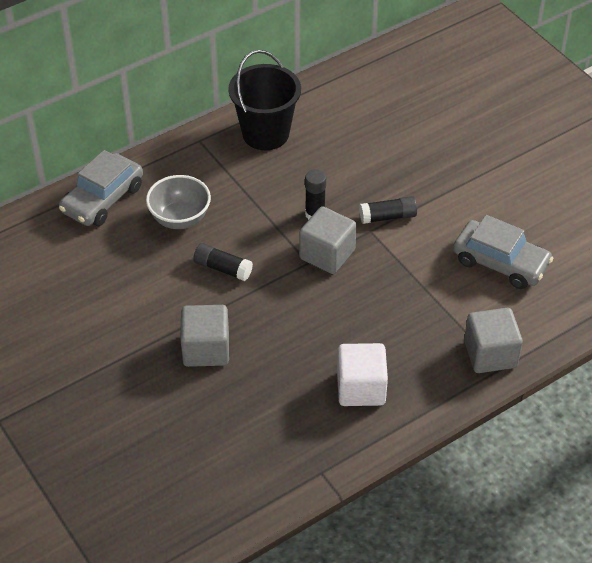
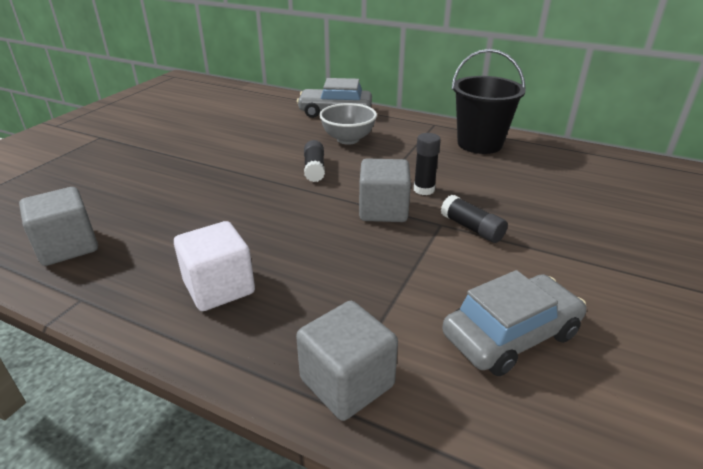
camera: 60 degrees right, 15 degrees down
(206, 349) = (217, 188): grey cube -> grey cube (68, 247)
(500, 262) = (510, 335): grey car -> grey car turned 120 degrees counterclockwise

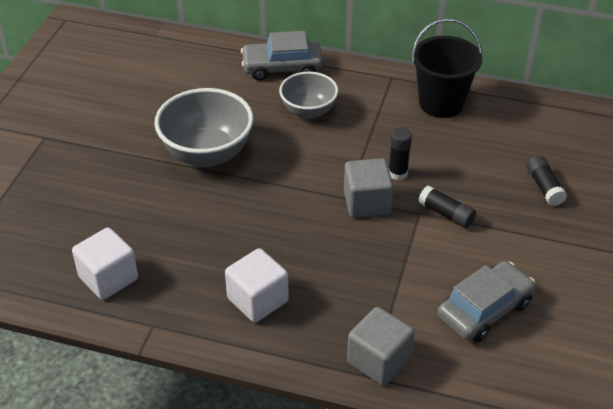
camera: 10 degrees left, 10 degrees up
(68, 247) = (108, 278): grey cube -> white cube
(237, 159) = (207, 154): none -> grey bowl
(314, 169) = (288, 158): black glue stick -> black glue stick (544, 187)

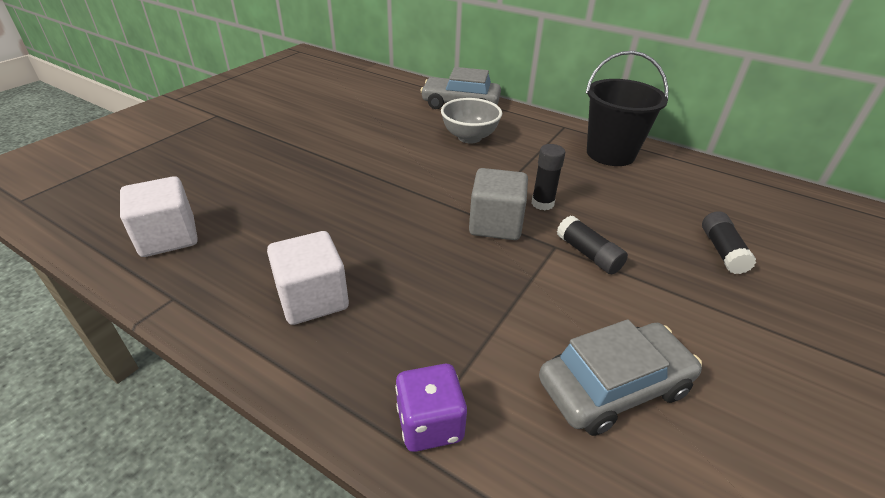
camera: 15 degrees right, 5 degrees down
(207, 154) = (351, 152): grey bowl -> none
(379, 361) = (430, 424): grey cube -> purple dice

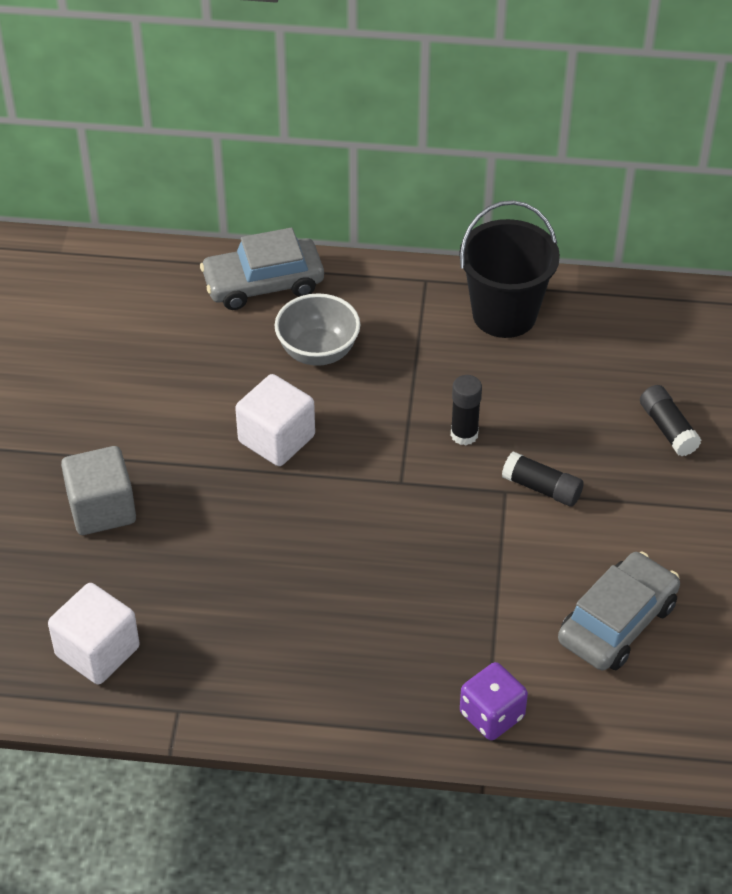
camera: 25 degrees left, 10 degrees up
(313, 299) = (312, 653): white cube -> white cube (276, 439)
(495, 224) = (430, 486): grey cube -> grey cube (102, 509)

